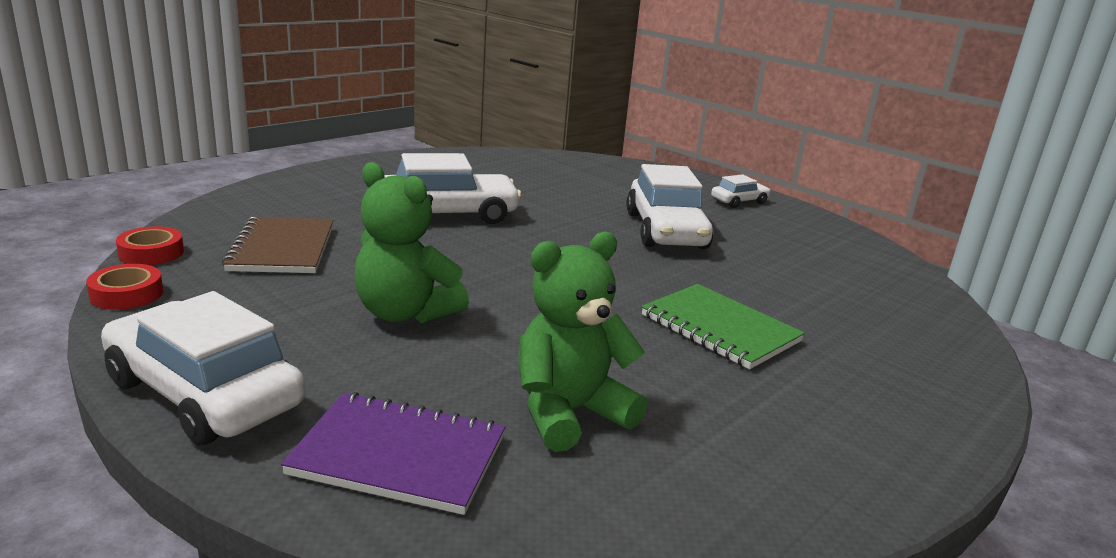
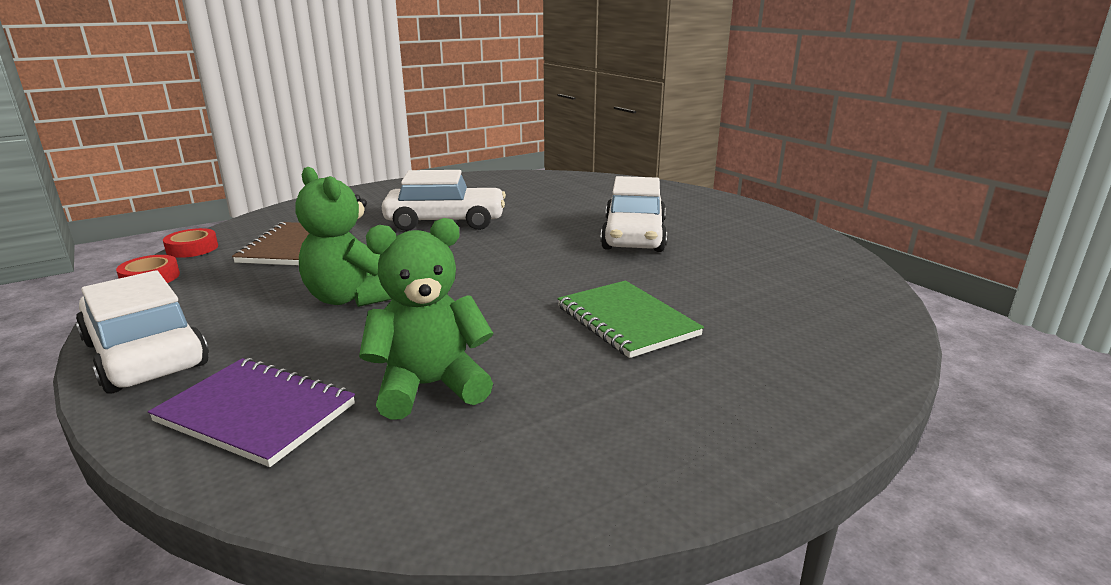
camera: 15 degrees right, 0 degrees up
(739, 201) = (724, 212): white car -> none

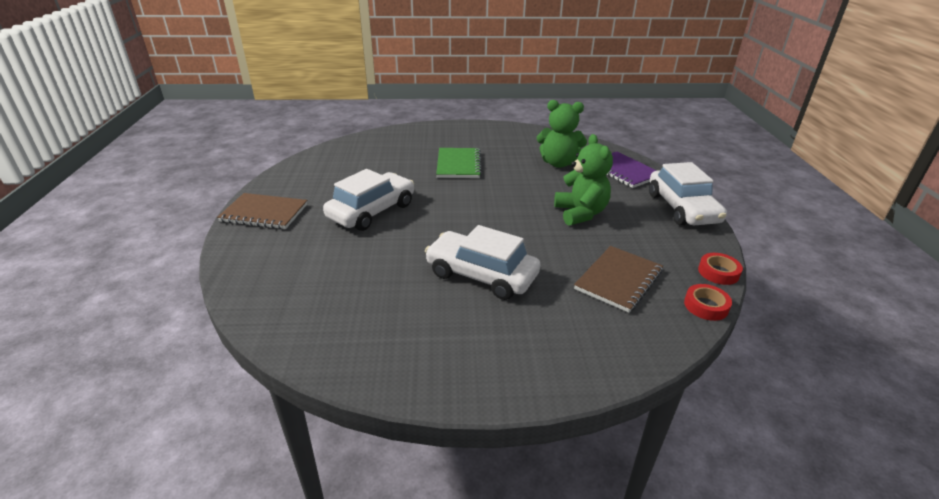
camera: 150 degrees left, 10 degrees up
(732, 211) = (264, 213): none -> brown notebook

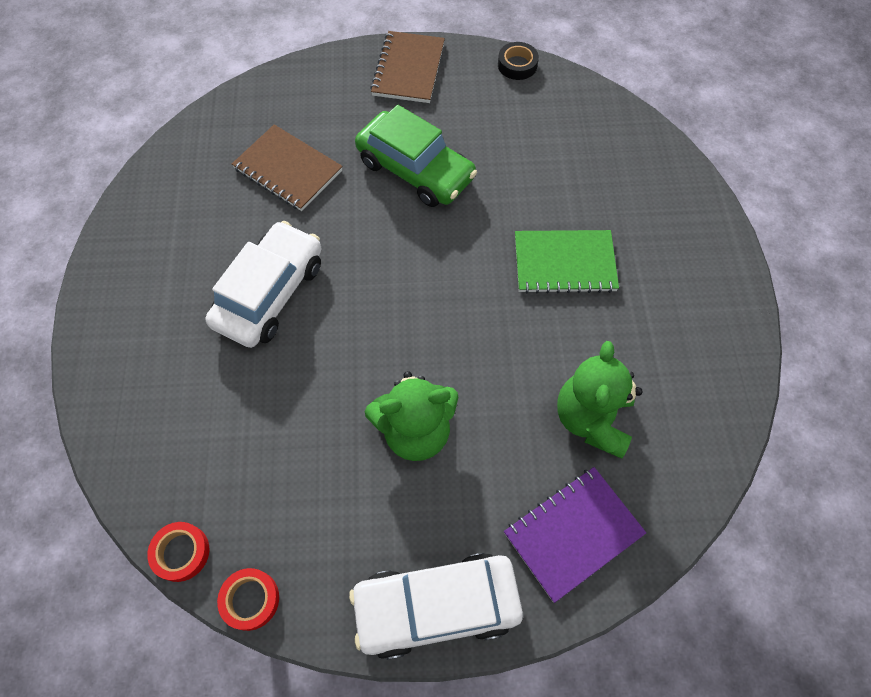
camera: 90 degrees right, 30 degrees up
(286, 171) = (517, 65): none -> black tape
(371, 211) = (415, 170): white car -> green car
(618, 280) = (246, 451): brown notebook -> brown notebook (288, 169)

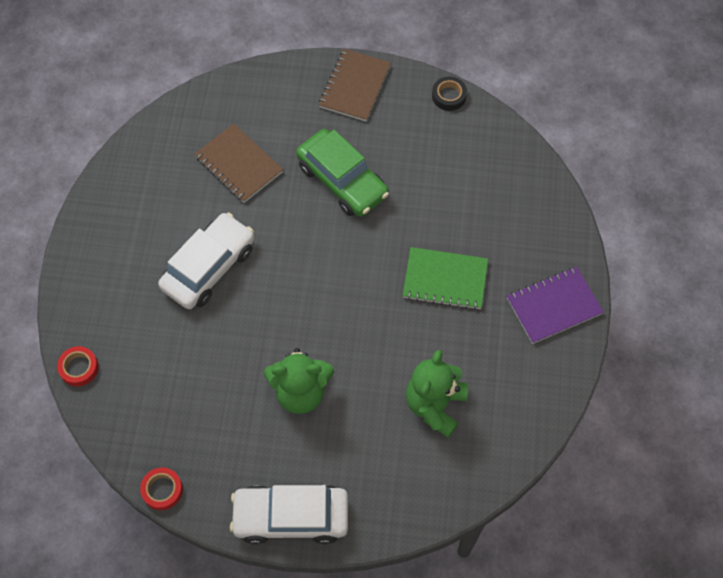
camera: 10 degrees right, 0 degrees up
(181, 552) = (118, 450): red tape -> red tape (79, 368)
(573, 533) = (400, 485): purple notebook -> purple notebook (554, 306)

